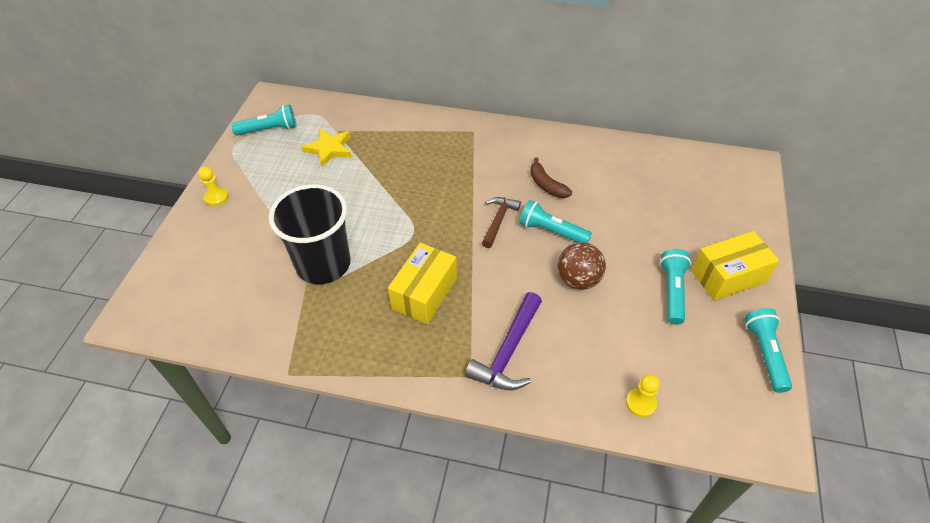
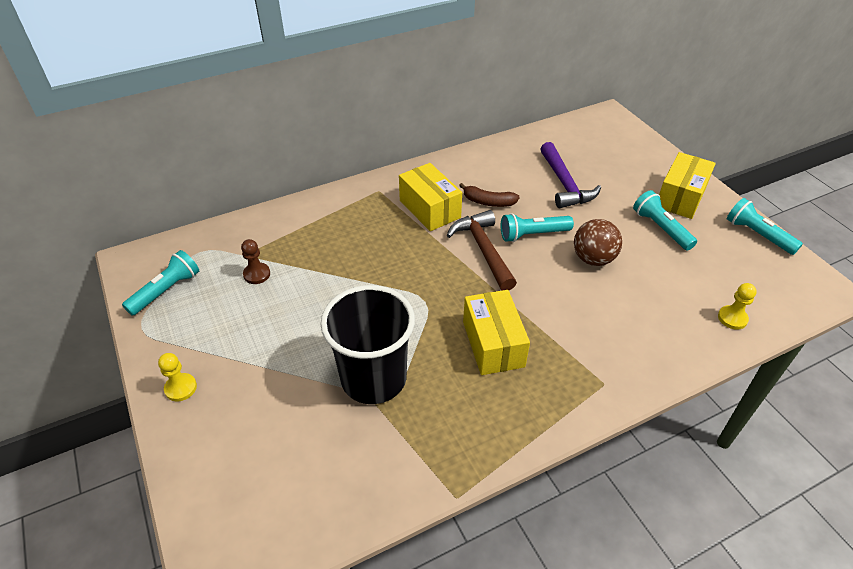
camera: 40 degrees left, 5 degrees down
(329, 149) = (257, 274): yellow star -> brown pawn
(494, 166) = (429, 209): none -> yellow box
(498, 221) = (483, 250): brown hammer -> brown hammer, size x1.51
(508, 351) = (608, 345): purple hammer -> purple hammer (564, 184)

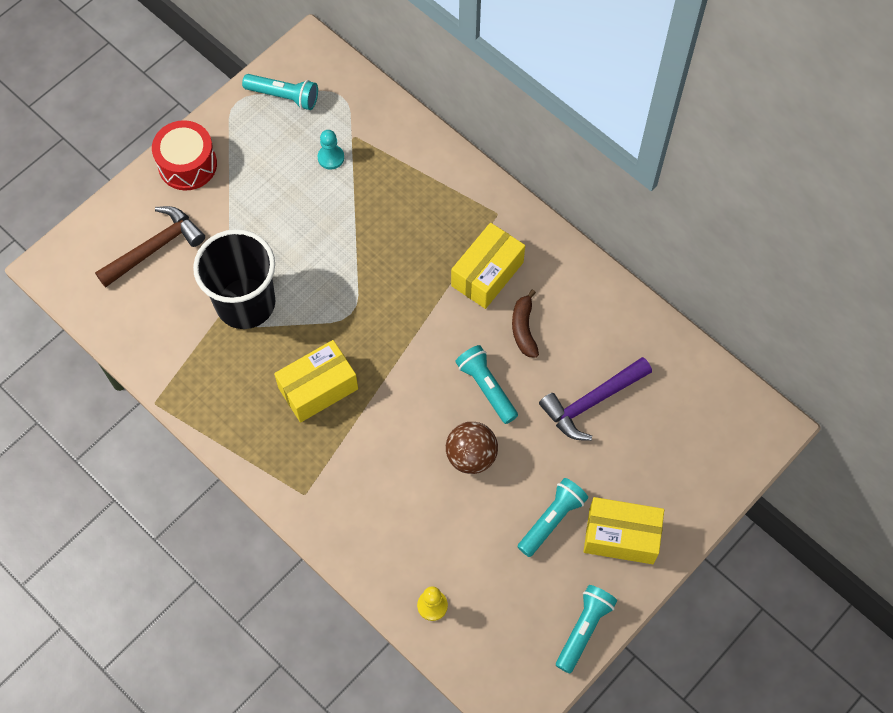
camera: 70 degrees right, 20 degrees up
(181, 388) = (187, 164): yellow pawn -> red drum
(257, 274) = (331, 158): brown pawn -> turquoise pawn
(483, 250) = (443, 345): brown hammer -> brown hammer (155, 248)

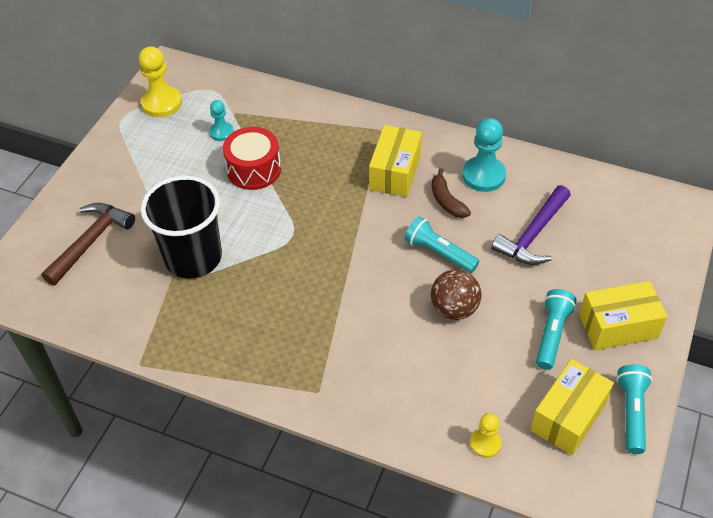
camera: 20 degrees left, 15 degrees down
(187, 164) = (96, 173): red drum -> red drum (254, 169)
(284, 96) = (162, 103): turquoise flashlight -> yellow pawn
(318, 388) = (290, 302): yellow box -> yellow box (568, 417)
(577, 311) = (483, 175): none -> turquoise pawn

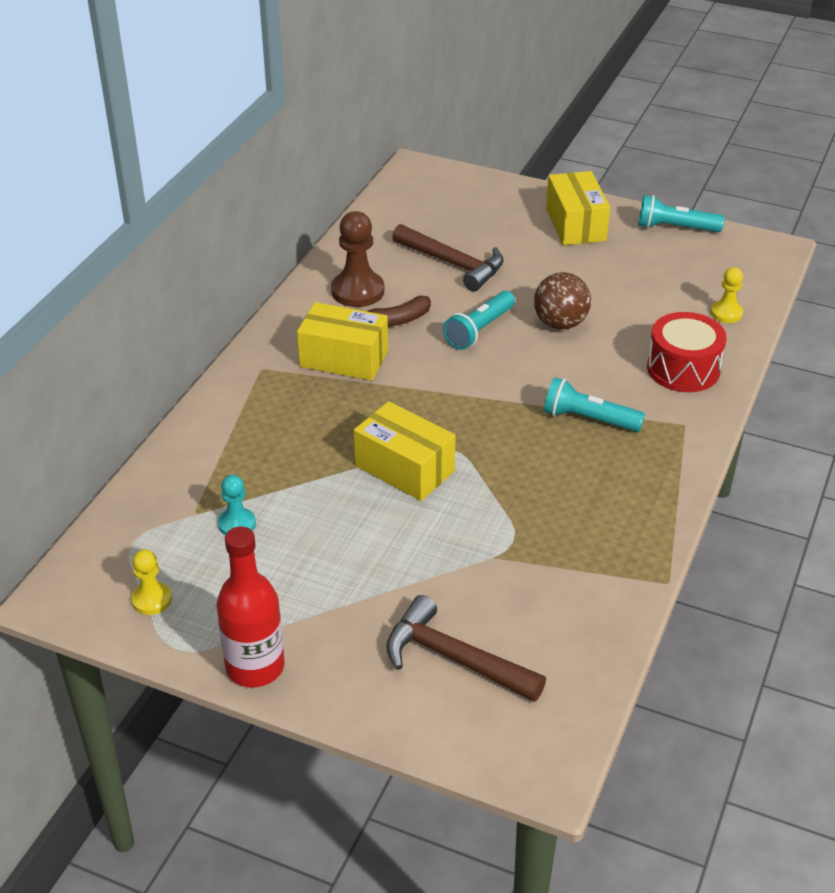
camera: 90 degrees left, 10 degrees down
(102, 151) = (255, 667): none -> red bottle
(162, 103) = (151, 599): yellow pawn -> yellow pawn, size x0.58
(193, 258) = (486, 541): black cup -> none
(254, 169) = (321, 487): red drum -> red drum (683, 369)
(483, 175) = (357, 291): turquoise pawn -> brown pawn
(533, 234) = (453, 264): purple hammer -> brown hammer
(552, 334) = (589, 263): turquoise flashlight -> turquoise flashlight (588, 419)
(568, 417) = (686, 263): yellow box -> yellow box (404, 468)

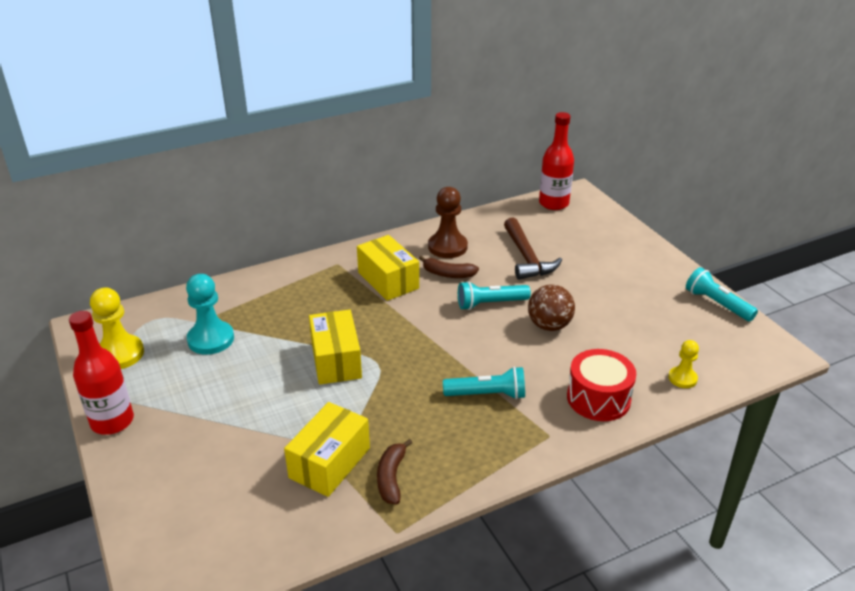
camera: 40 degrees right, 5 degrees down
(151, 599) = (120, 354): yellow pawn -> yellow pawn, size x1.72
(237, 524) = (211, 339): turquoise pawn -> turquoise pawn, size x1.72
(405, 191) = (553, 203): none -> red bottle
(454, 658) = (209, 489): brown hammer -> none
(575, 224) = (643, 270): yellow box -> yellow box (329, 463)
(588, 419) = (487, 394): turquoise flashlight -> turquoise flashlight turned 120 degrees clockwise
(604, 541) = (391, 477): none -> brown banana

